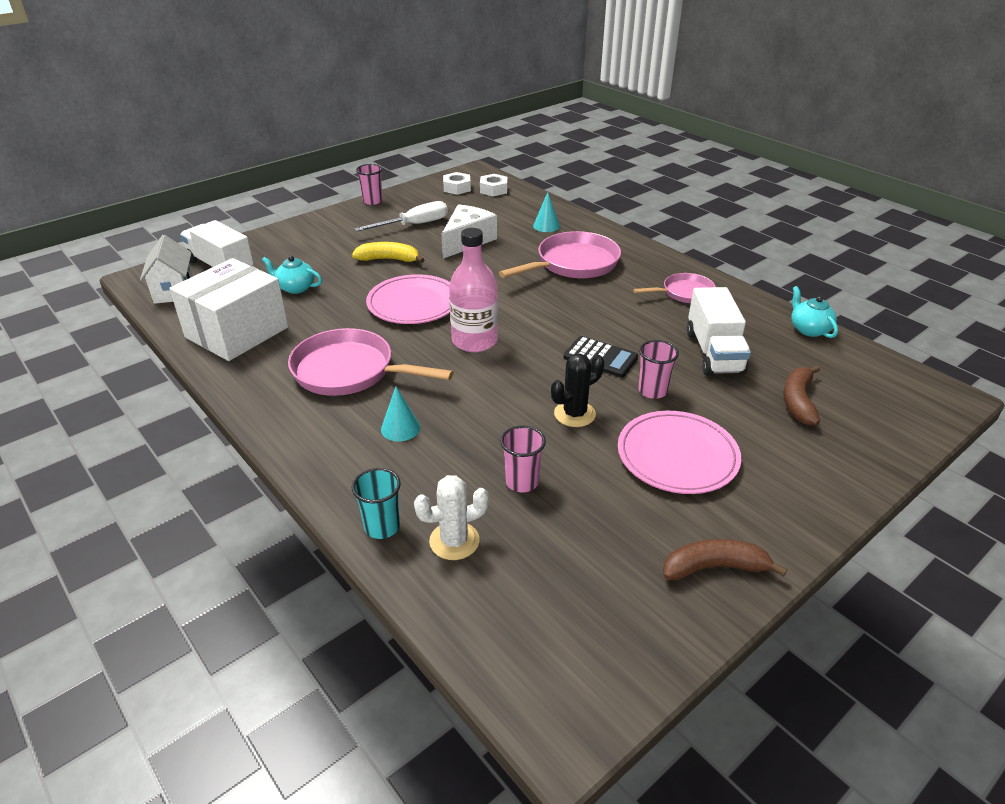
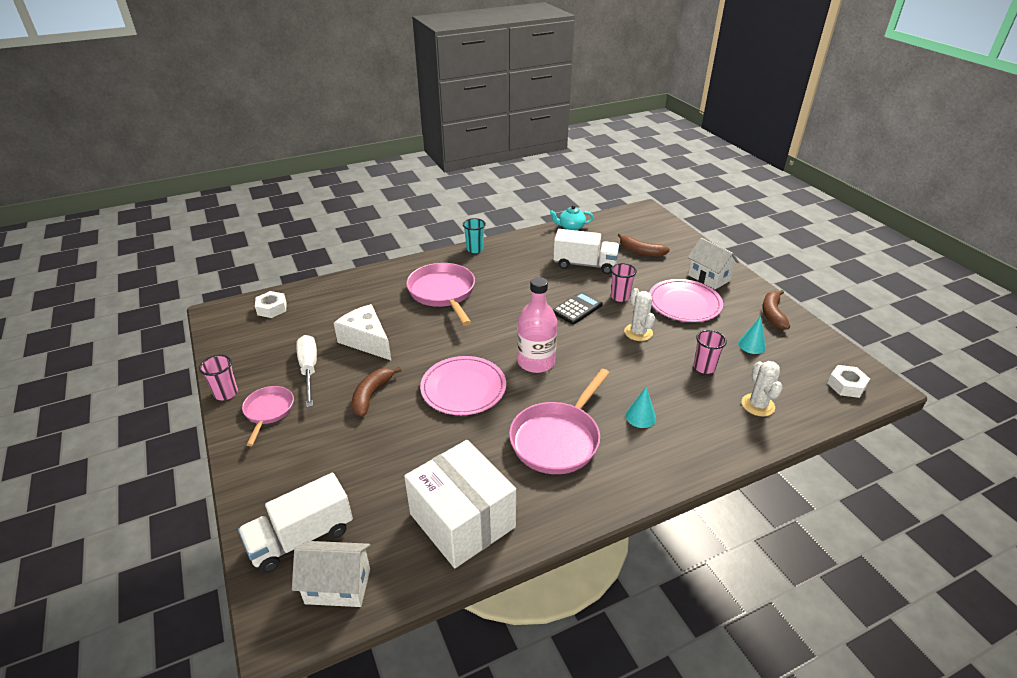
camera: 75 degrees left, 0 degrees up
(295, 288) = (391, 469): turquoise teapot -> none
(382, 527) = (746, 437): turquoise cup -> turquoise cup (475, 249)
(389, 259) = (371, 395): yellow banana -> brown banana
(457, 188) = (247, 330): white nut -> white nut (846, 385)
(546, 226) = (369, 293): turquoise cone -> turquoise cone (751, 345)
(574, 414) = (638, 332): black cactus -> white cactus
(684, 293) = (510, 257): pink pan -> pink pan (268, 411)
(778, 482) = (709, 278): none -> white house

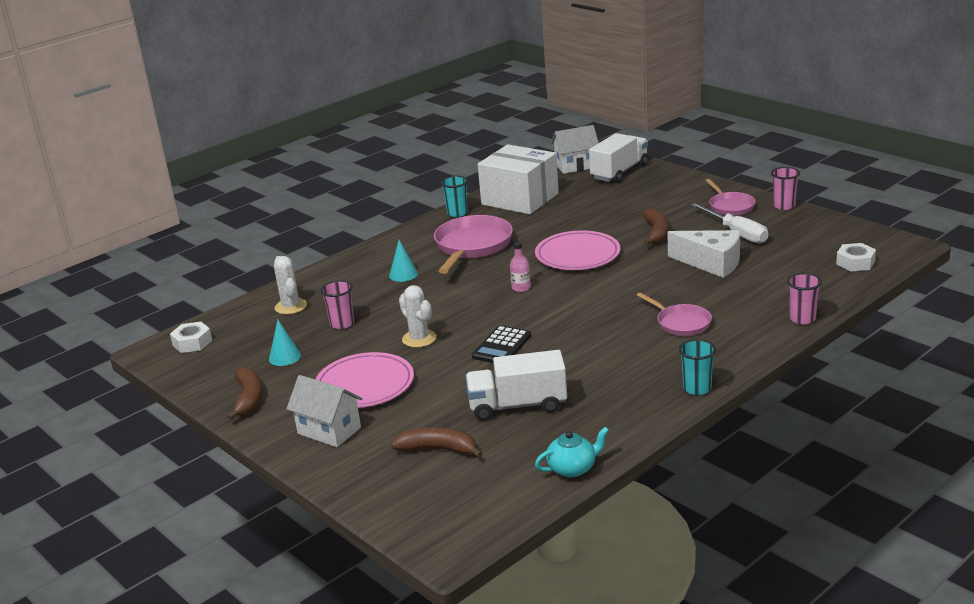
camera: 165 degrees right, 10 degrees down
(443, 293) = (681, 323): pink pan -> pink pan, size x0.58
(536, 362) = (521, 288): pink bottle -> pink bottle, size x0.47
(552, 518) = (457, 213): none -> turquoise cup
(620, 297) = (452, 373): pink cup -> pink cup (802, 319)

